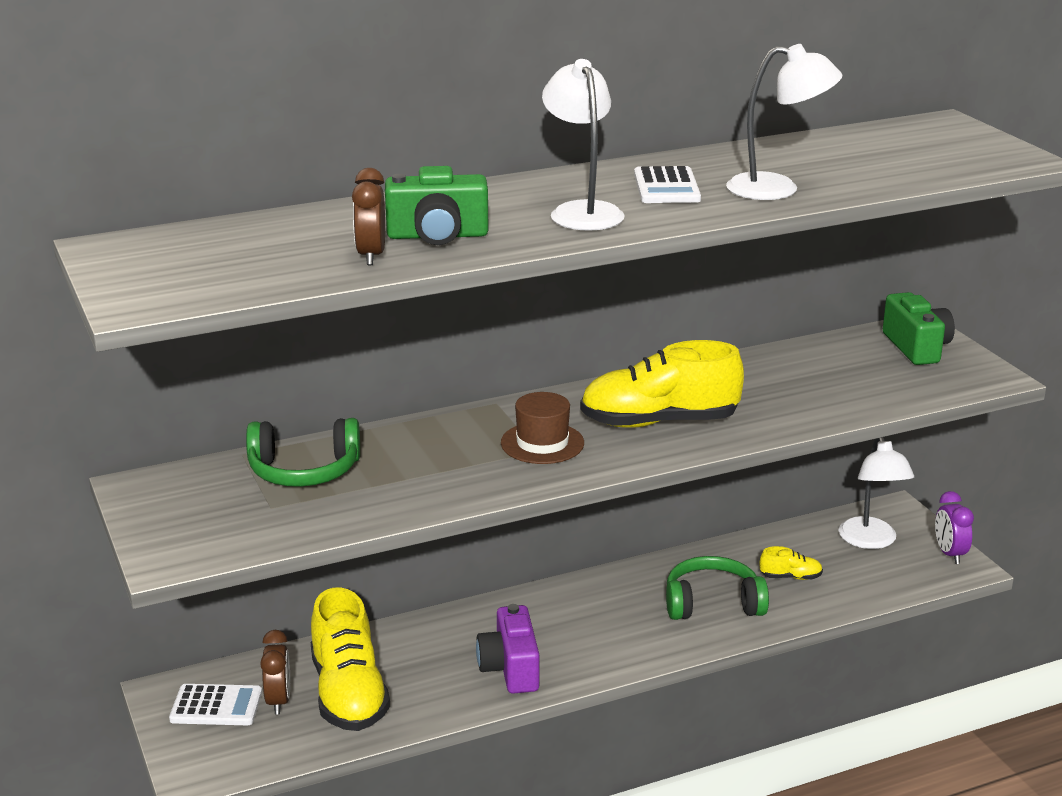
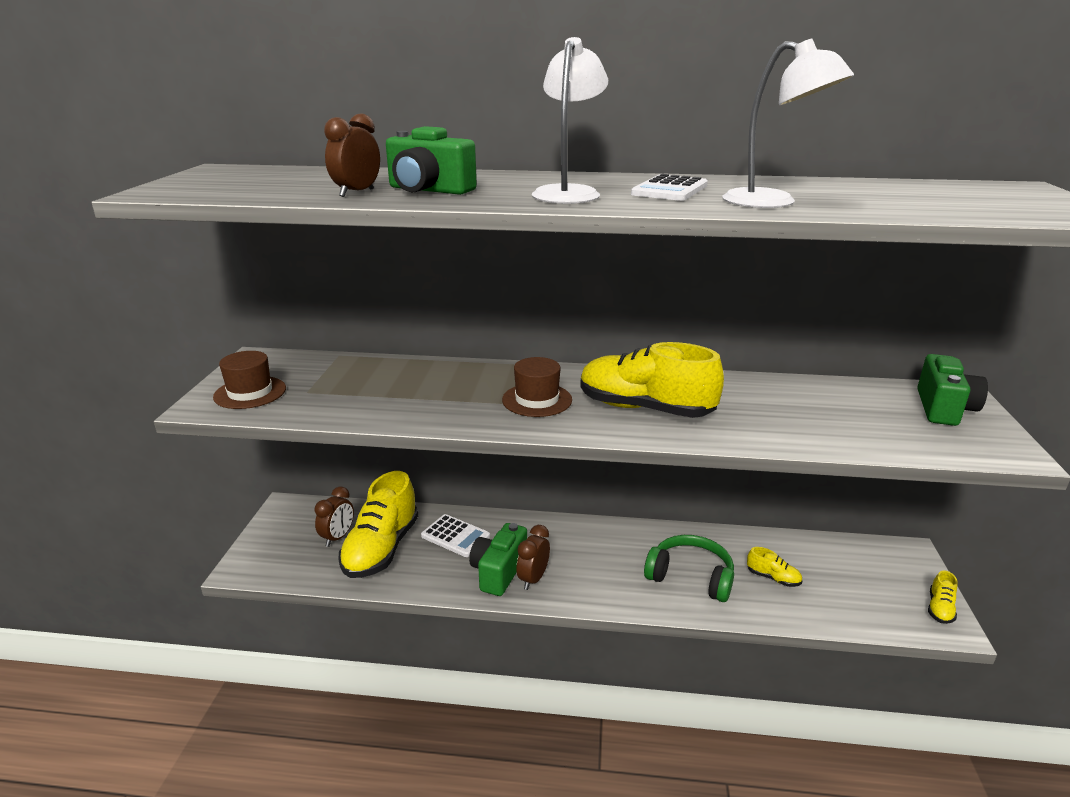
camera: 30 degrees right, 0 degrees up
(201, 528) = (250, 392): none -> brown hat
(216, 706) = (301, 527): white calculator -> white calculator (455, 536)
(304, 471) = (359, 375): green headphones -> none
(510, 668) = (498, 571): purple camera -> green camera
(555, 662) = (533, 579): none -> brown clock
(871, 541) = (868, 572): white lamp -> none
(949, 554) = (940, 608): purple clock -> yellow shoe

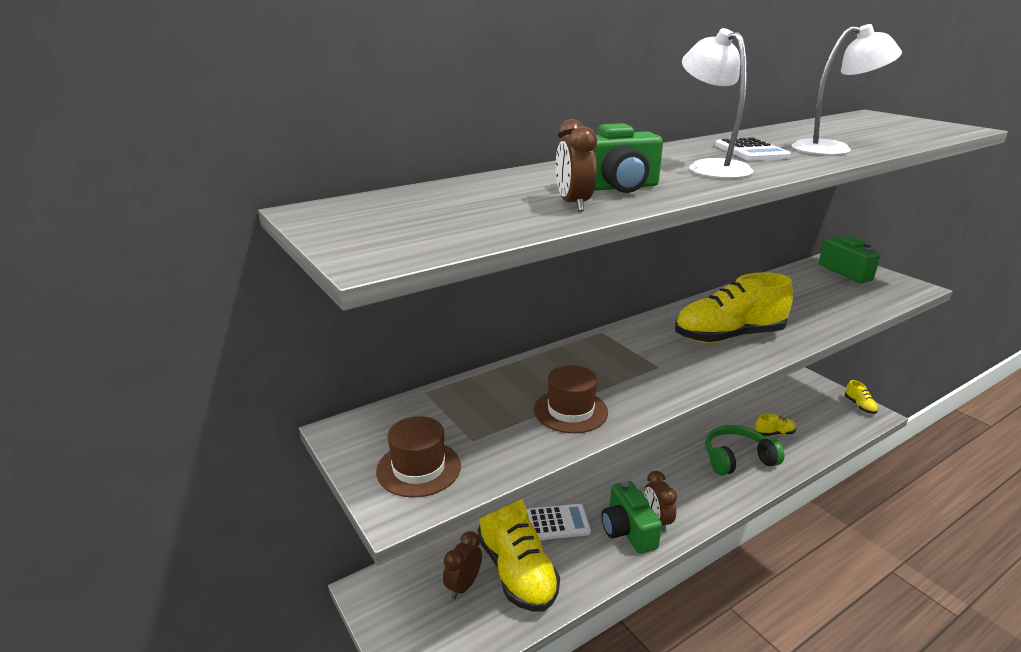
camera: 40 degrees left, 0 degrees up
(338, 537) = (463, 586): brown clock -> brown clock turned 135 degrees counterclockwise
(537, 400) = (657, 360): brown hat -> brown hat (570, 411)

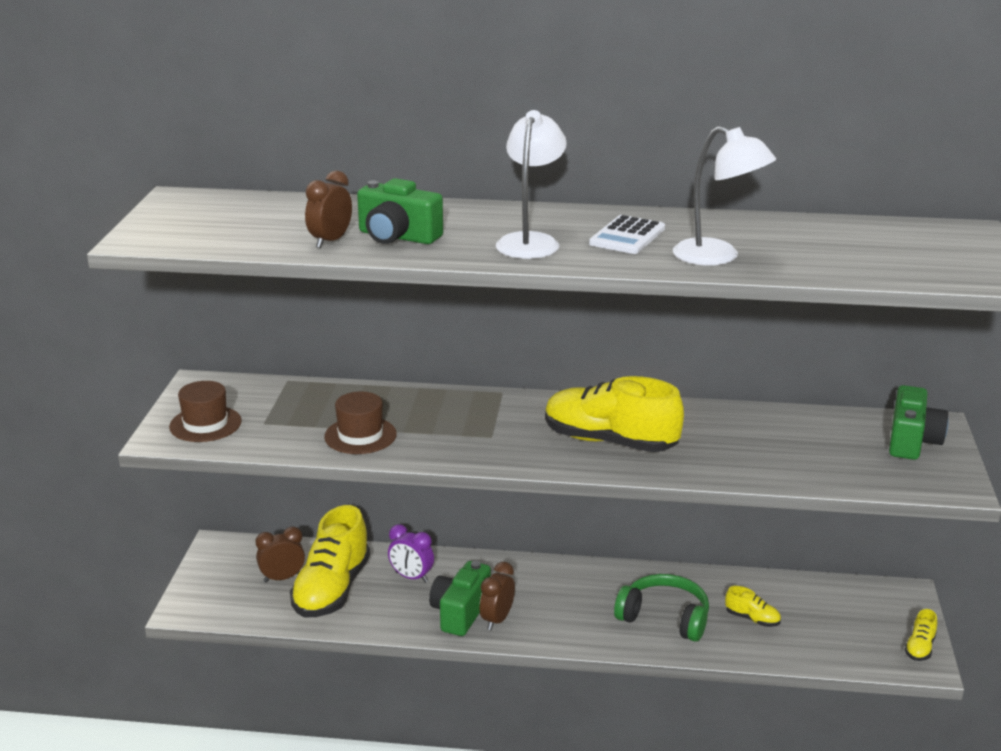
camera: 40 degrees right, 0 degrees up
(557, 523) = (411, 577): white calculator -> purple clock

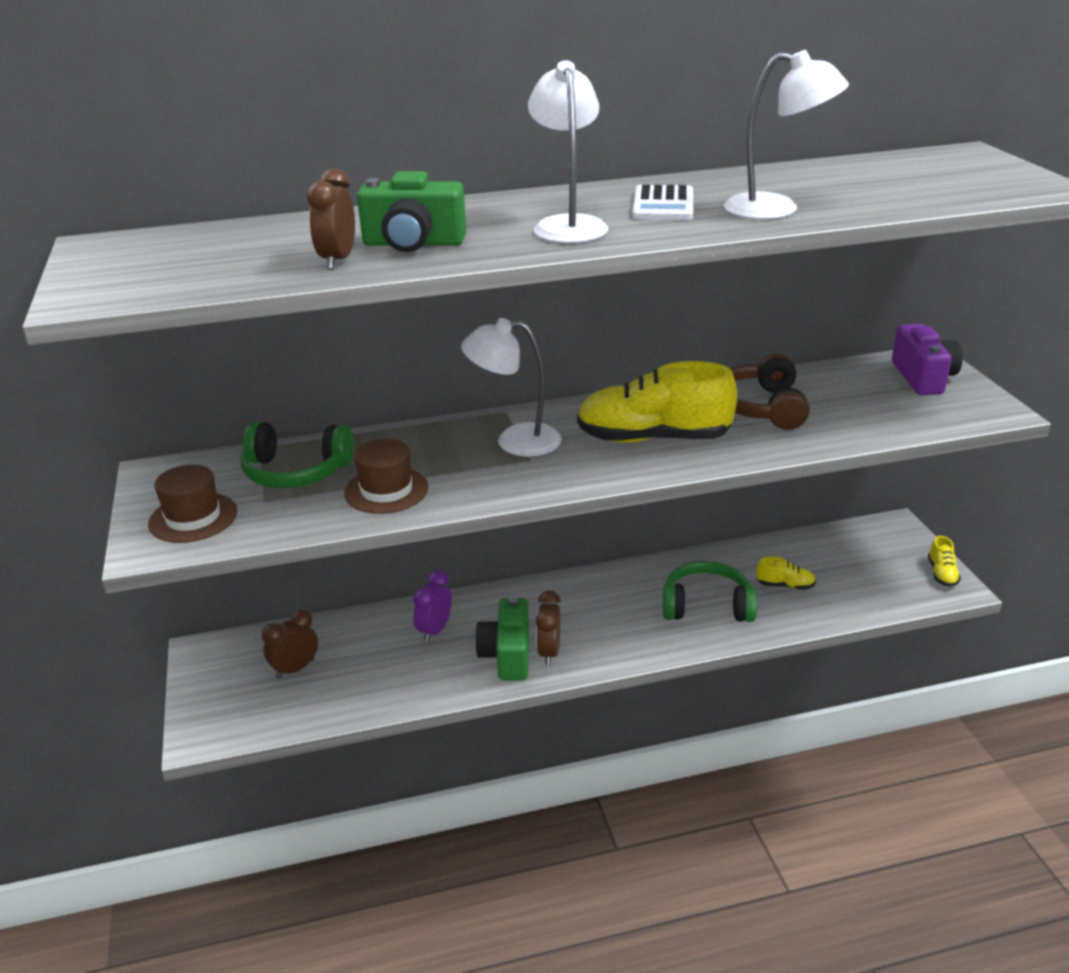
camera: 20 degrees left, 5 degrees up
(302, 405) = (296, 471): none -> green headphones
(332, 590) = (357, 667): yellow shoe -> none
(411, 577) = (435, 630): purple clock -> purple clock turned 105 degrees clockwise
(491, 418) = (515, 441): none -> white lamp
(731, 436) = (762, 407): none -> brown headphones
(912, 441) = (923, 378): green camera -> purple camera

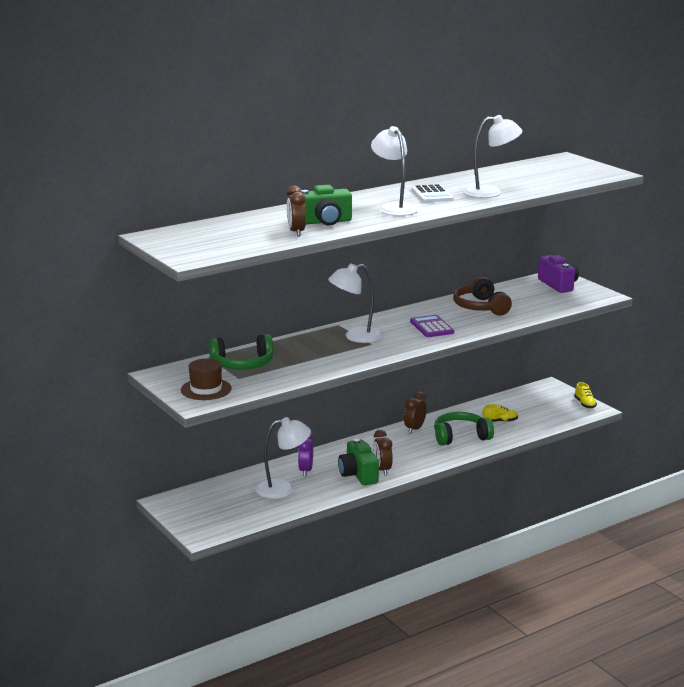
camera: 20 degrees left, 10 degrees down
(295, 669) = (233, 500): brown clock -> brown clock (414, 429)
(380, 661) = (283, 489): none -> white lamp
(386, 490) = (304, 365): brown hat -> none
(653, 438) = (432, 327): yellow shoe -> purple calculator

